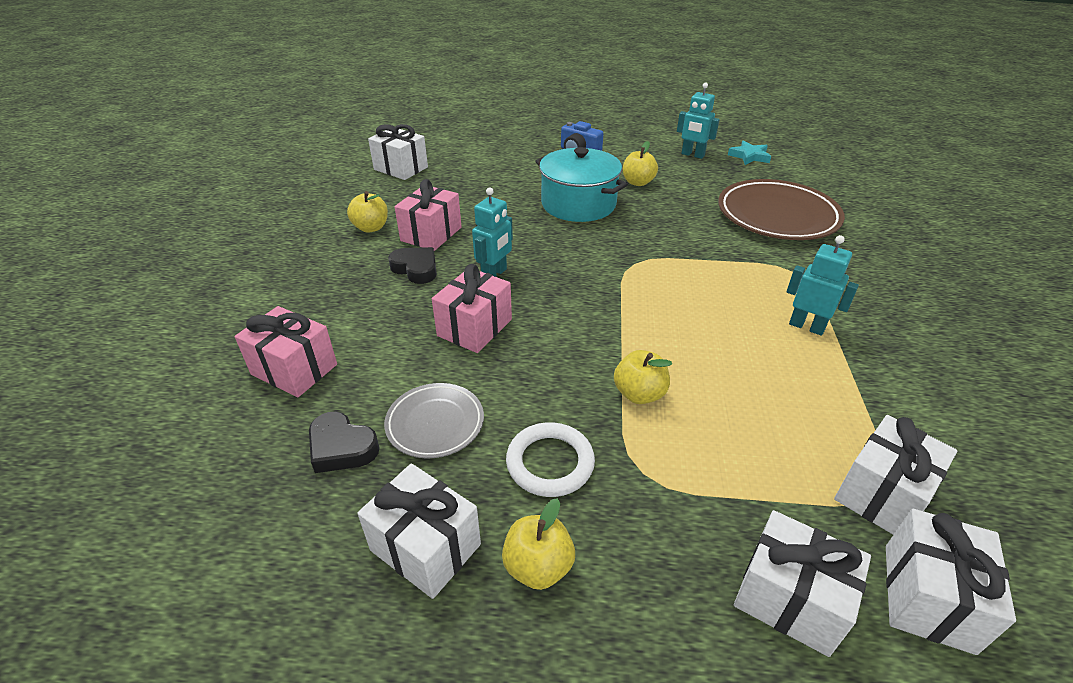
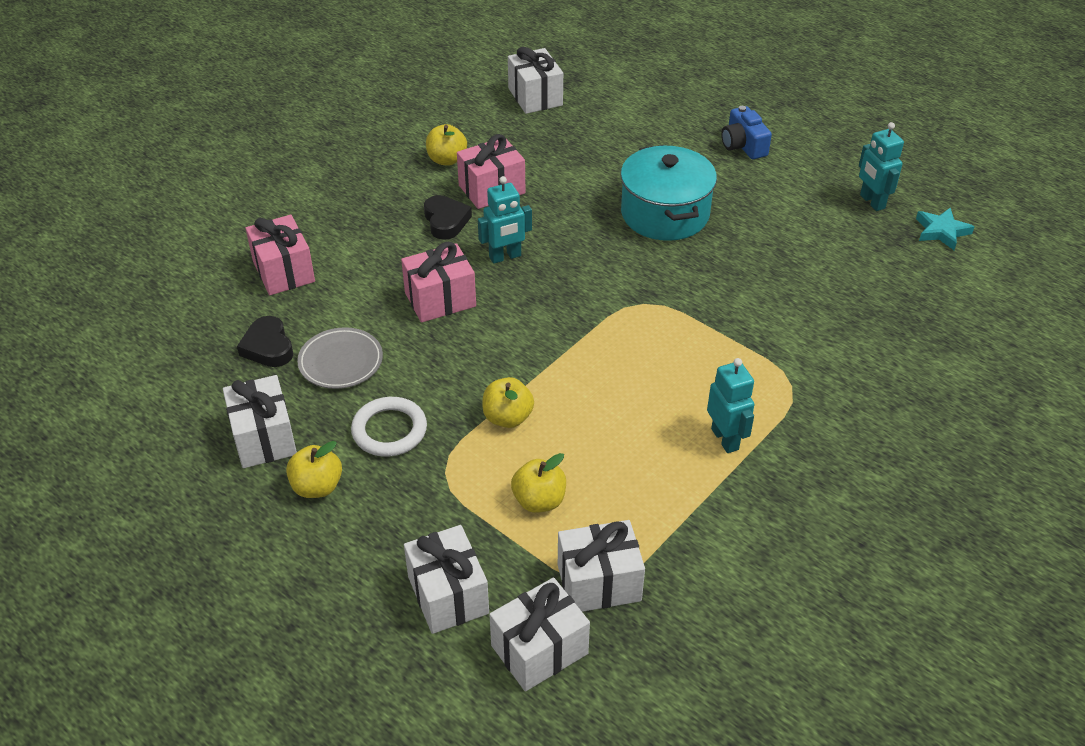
camera: 35 degrees right, 5 degrees up
(638, 182) = (760, 213): yellow apple -> yellow apple (539, 501)
(777, 216) = (863, 319): brown plate -> none

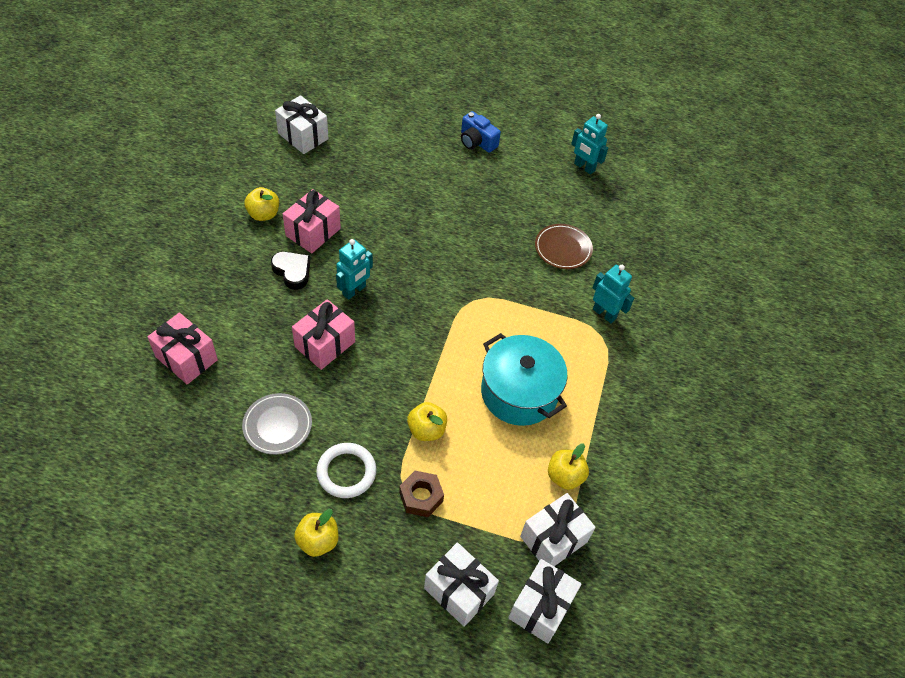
camera: 30 degrees left, 10 degrees up
(264, 438) = (254, 514): white gift -> none
(268, 347) = (212, 432): black heart -> none
(460, 483) = (421, 497): none -> brown nut
(539, 501) = (482, 490): yellow apple -> yellow apple (565, 476)
(665, 214) = (451, 218): turquoise pot -> turquoise pot (519, 392)
(725, 439) = (580, 394): turquoise robot -> turquoise robot (604, 314)
(792, 280) = (563, 249): none -> brown plate
(941, 231) = (638, 179): turquoise star -> none

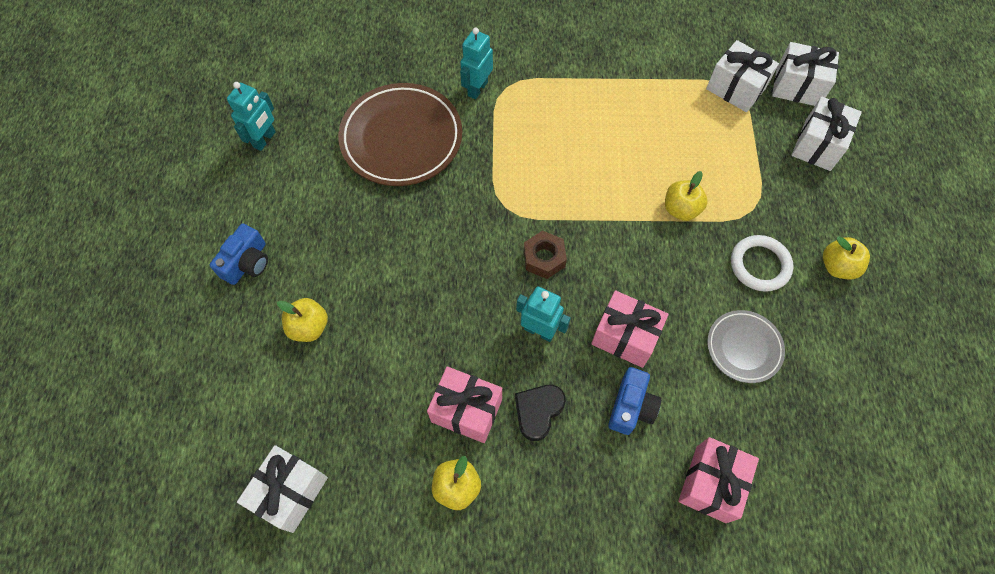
camera: 100 degrees left, 10 degrees up
(268, 329) = (631, 407): none -> blue camera
(421, 497) = (751, 195): brown nut -> brown nut (544, 258)
(519, 392) = (603, 142): turquoise pot -> none
(563, 249) = (401, 138): brown plate -> brown plate, size x1.84
(565, 476) = (673, 91): yellow apple -> yellow apple (309, 327)

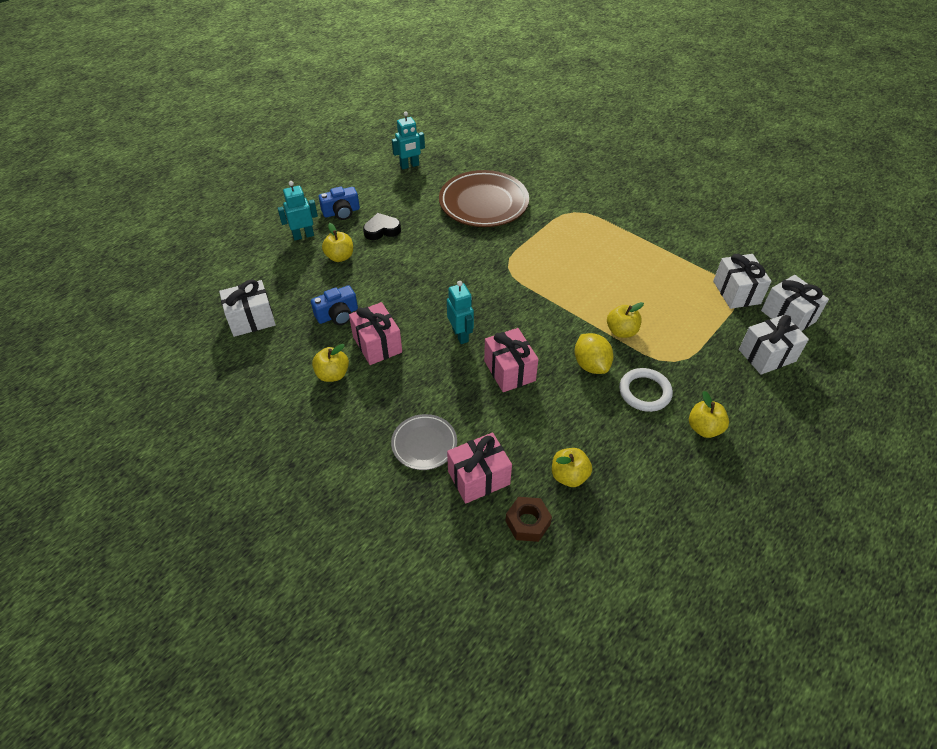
camera: 40 degrees right, 15 degrees down
(477, 89) = (555, 203): turquoise robot -> turquoise robot (303, 235)
(538, 411) = (416, 371): black heart -> black heart (382, 230)
(544, 258) = (503, 303): brown nut -> brown nut (527, 522)
(631, 407) = (473, 406): blue camera -> blue camera (337, 315)
(689, 270) = (591, 365): none -> yellow lemon
(744, 347) = (582, 426): grey plate -> grey plate (424, 444)
(781, 412) = (569, 476): none -> yellow apple

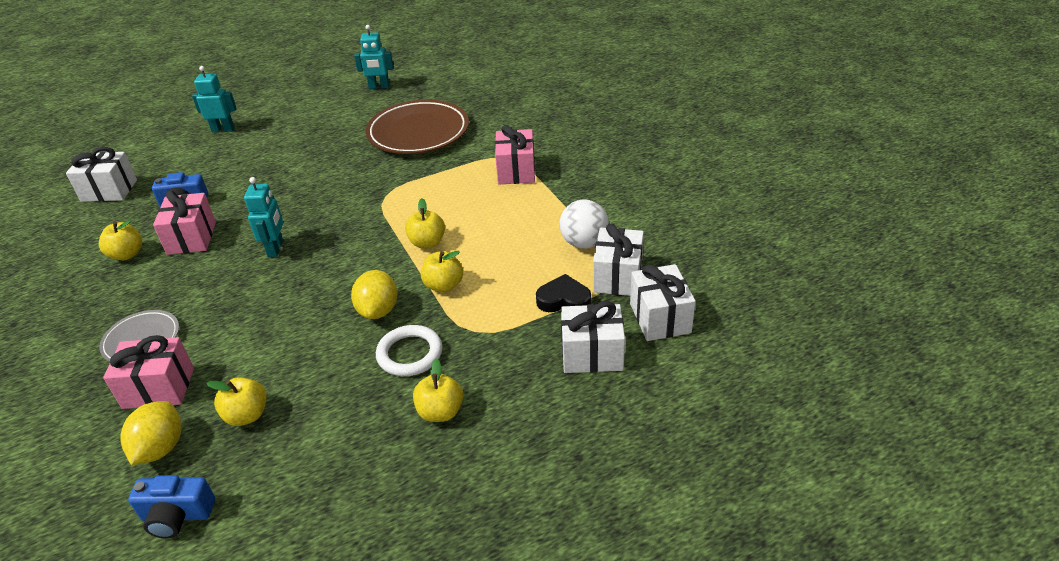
camera: 25 degrees right, 10 degrees down
(340, 257) = (236, 154): yellow apple -> yellow apple (427, 243)
(341, 212) = (276, 116): blue camera -> blue camera (177, 515)
(382, 230) = (297, 138): black heart -> black heart (563, 300)
(509, 371) = (290, 294): pink gift -> pink gift (516, 171)
(527, 522) = (160, 448): brown nut -> yellow lemon
(692, 271) = (584, 243): none -> white ball

